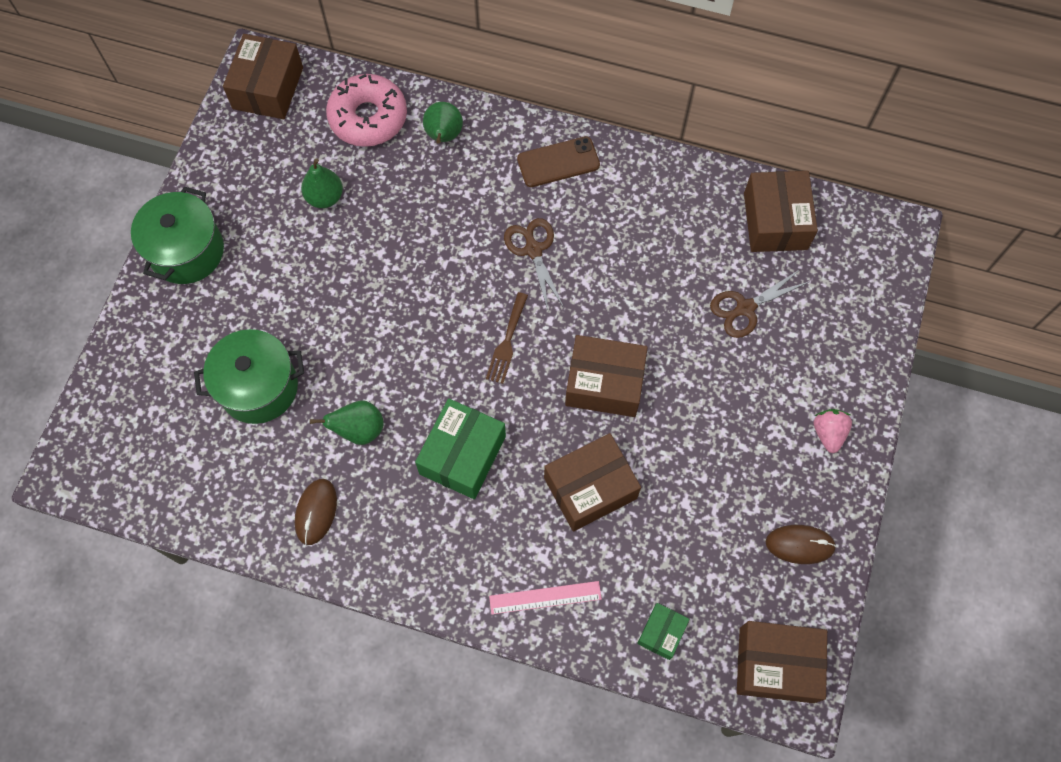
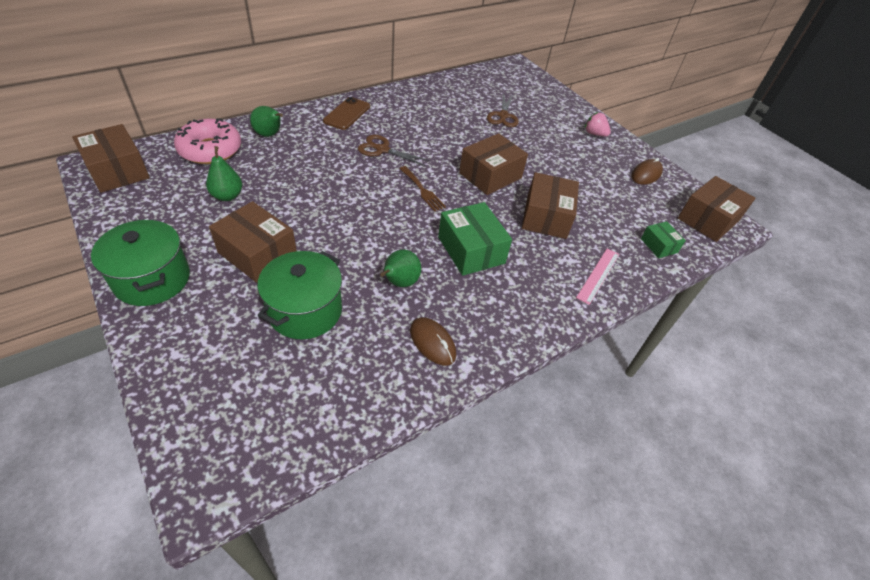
camera: 55 degrees left, 20 degrees down
(775, 221) = (470, 84): brown box -> brown box (257, 254)

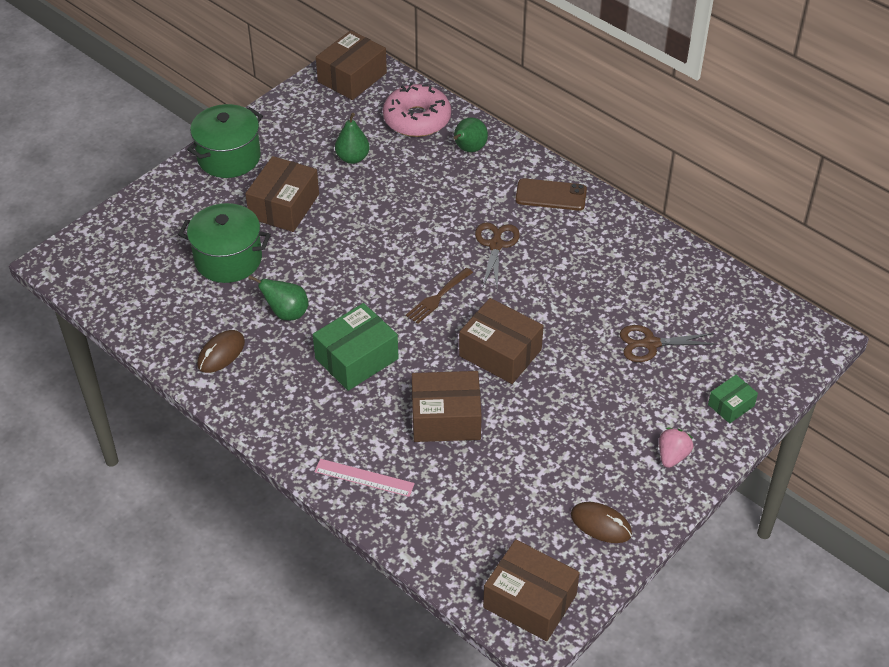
camera: 80 degrees right, 0 degrees up
(658, 245) = (445, 539): green box -> green box (731, 405)

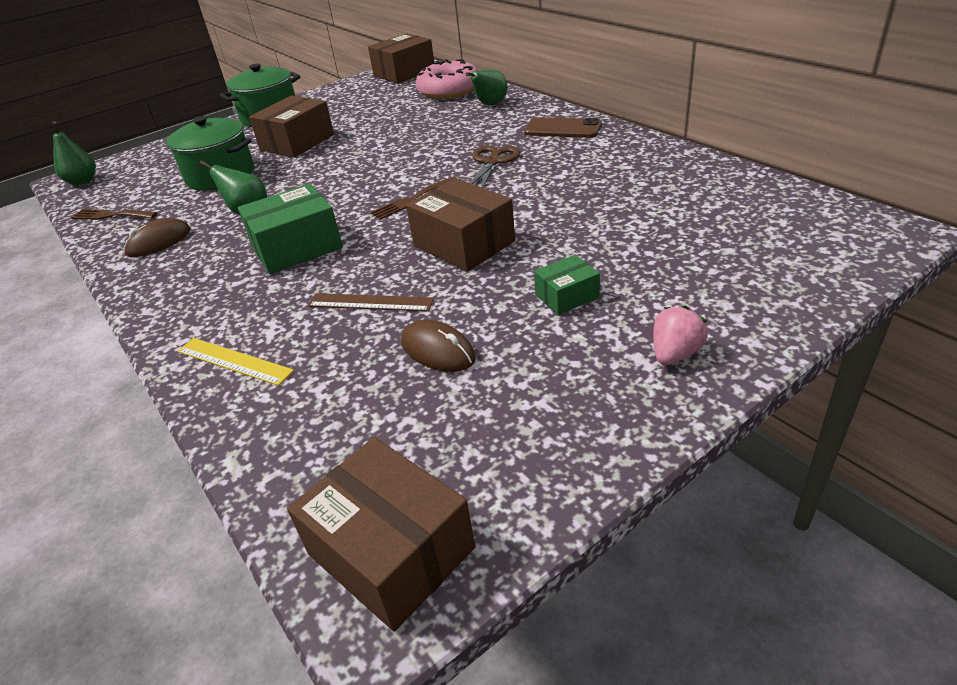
camera: 15 degrees right, 10 degrees down
(146, 318) = (111, 215): none -> brown fork
(352, 158) = (378, 113): green pear -> green pear (82, 181)
(364, 477) = (234, 361): pink ruler -> yellow ruler
(446, 418) = (370, 302): brown box -> brown ruler
(601, 524) = (545, 438): brown mouse -> brown mouse (438, 350)
(650, 344) = (656, 237): brown scissors -> none
(731, 405) = (768, 298): green box -> green box (567, 296)

